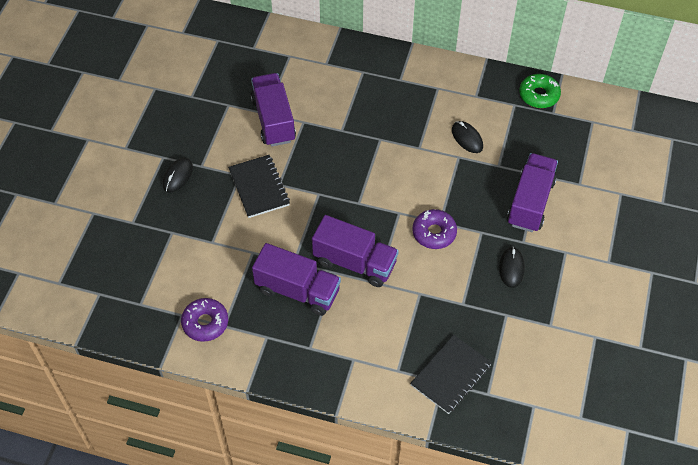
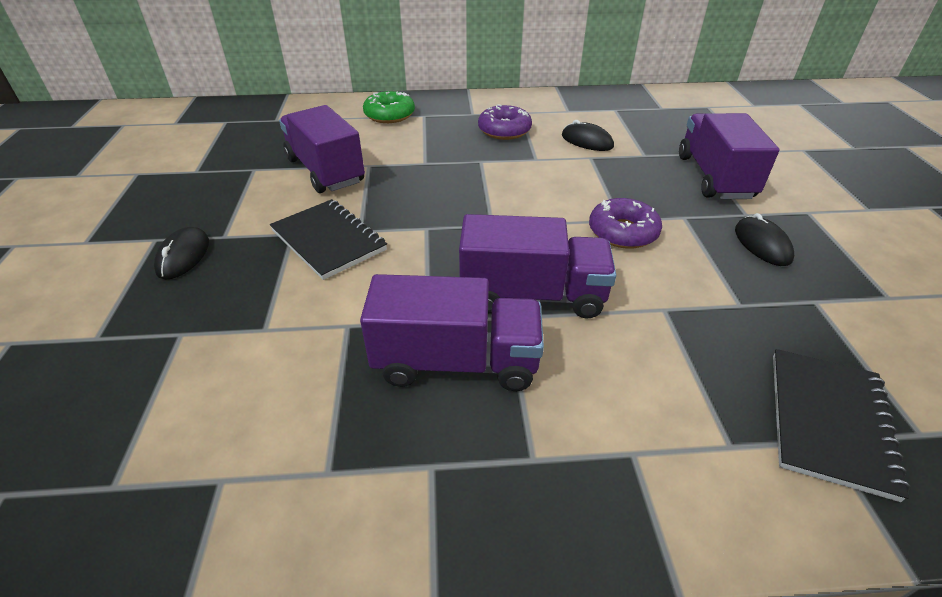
camera: 20 degrees left, 15 degrees down
(205, 323) = (281, 480): purple donut -> purple donut (504, 130)
(539, 95) = (634, 99): green donut -> green donut (389, 115)

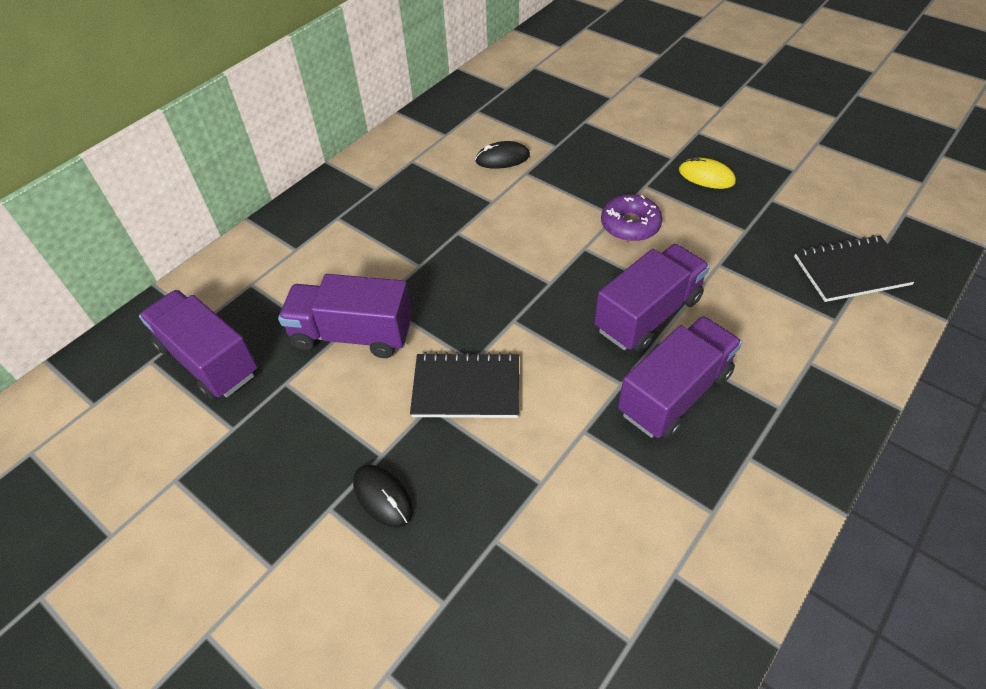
camera: 45 degrees left, 10 degrees up
(389, 115) = (306, 238): green donut -> none
(504, 130) = (428, 189): purple donut -> none
(714, 177) = (620, 137): purple truck -> purple truck (209, 360)
(762, 244) = (706, 176): black mouse -> yellow mouse
(828, 422) = (851, 271): black notebook -> black notebook turned 75 degrees counterclockwise

